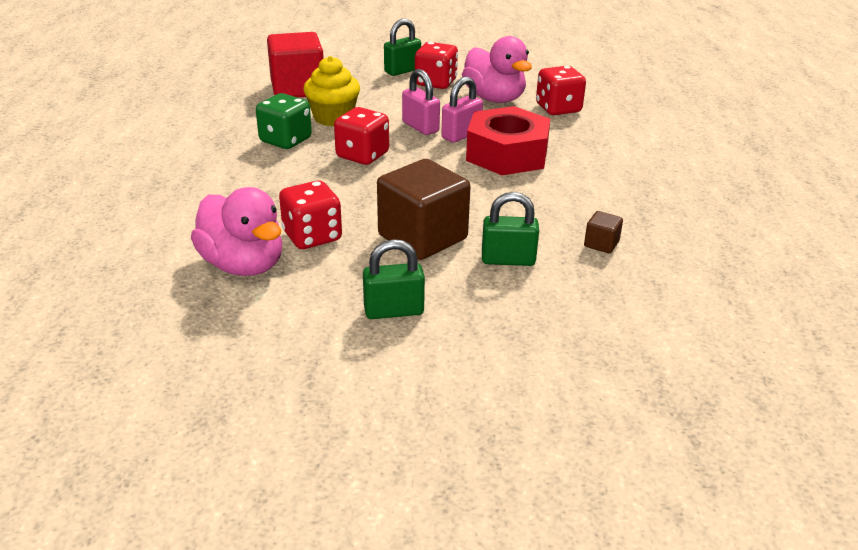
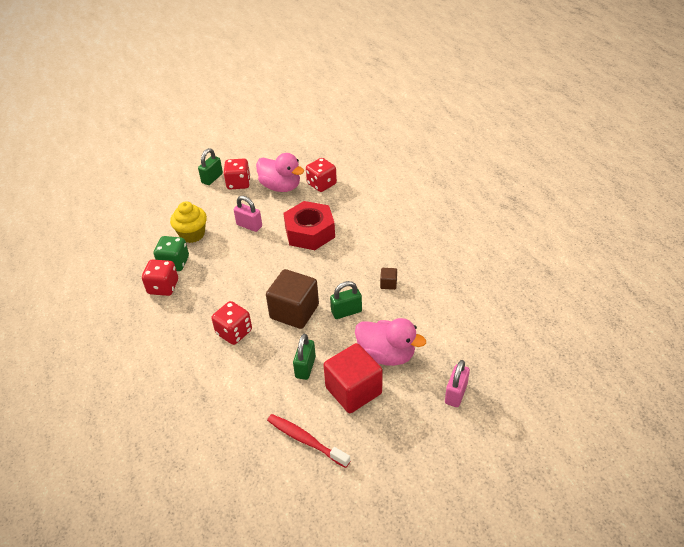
camera: 20 degrees left, 10 degrees up
(243, 265) = (208, 366): pink duck -> pink duck (386, 355)
(298, 89) = (154, 215): red cube -> red cube (353, 390)
(326, 411) = (305, 440): none -> red toothbrush
(362, 155) = (227, 260): red dice -> red dice (163, 287)
(394, 311) = (305, 367): green padlock -> green padlock turned 45 degrees counterclockwise
(461, 135) = (276, 225): pink padlock -> pink padlock (456, 393)

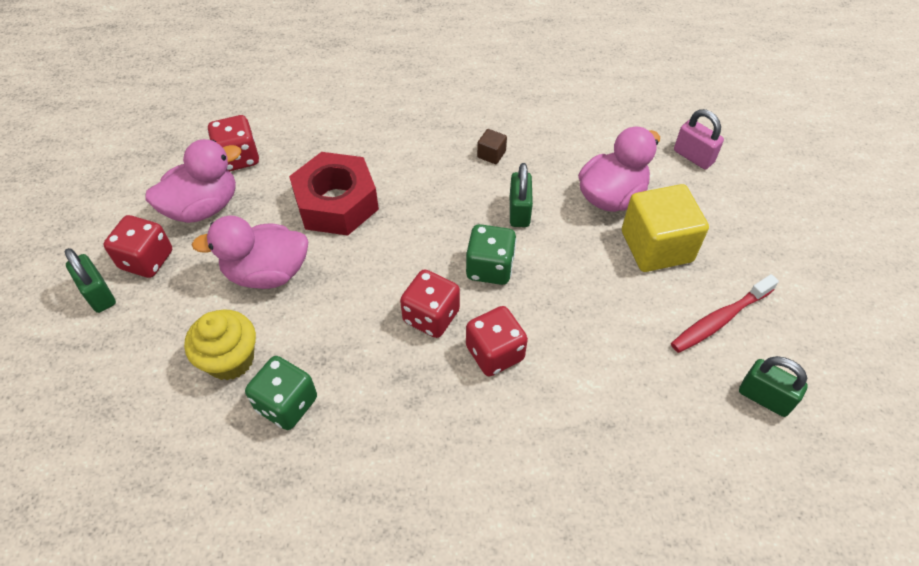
camera: 70 degrees left, 10 degrees up
(163, 287) = (337, 434): red dice -> red dice (431, 316)
(249, 225) = (267, 273): pink padlock -> pink duck
(294, 311) = (490, 268): brown cube -> green dice
(305, 367) = (598, 285): green padlock -> green padlock (764, 397)
(353, 390) = (656, 246): red cube -> yellow cube

